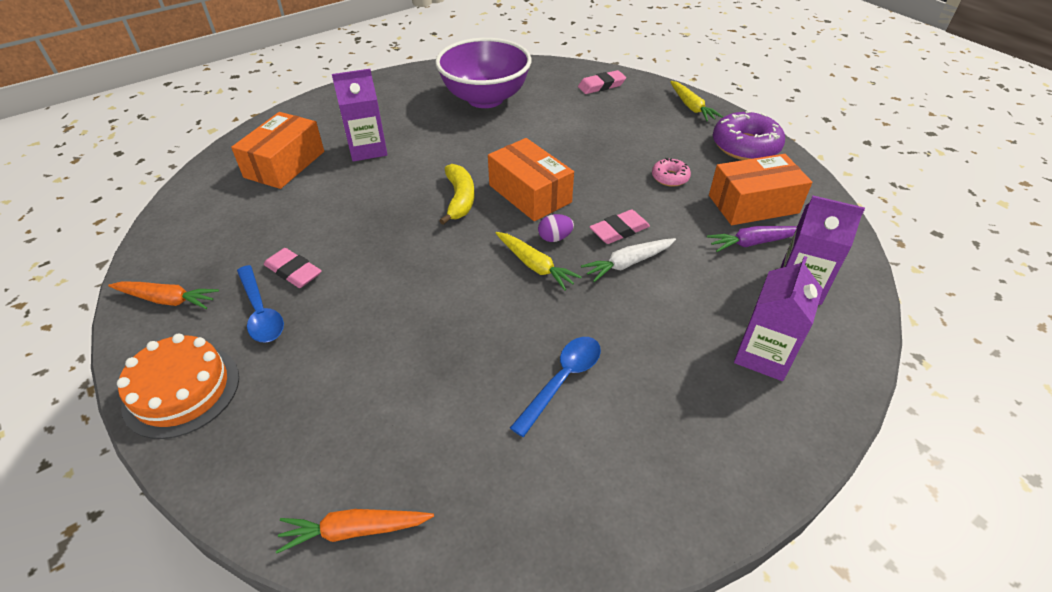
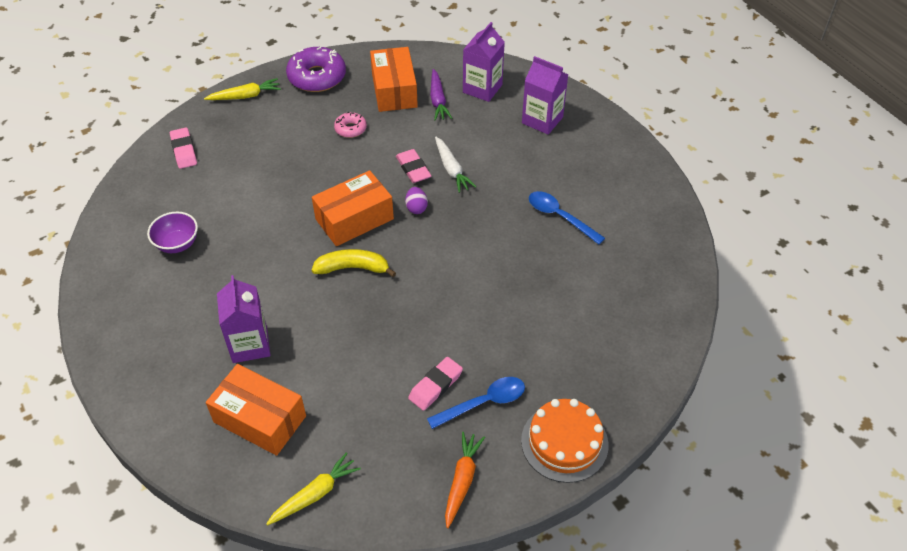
camera: 85 degrees left, 5 degrees up
(354, 530) = (669, 321): orange carrot -> none
(485, 98) = (177, 244): purple bowl -> purple bowl, size x0.48
(535, 266) = (447, 222): yellow carrot -> yellow carrot (315, 494)

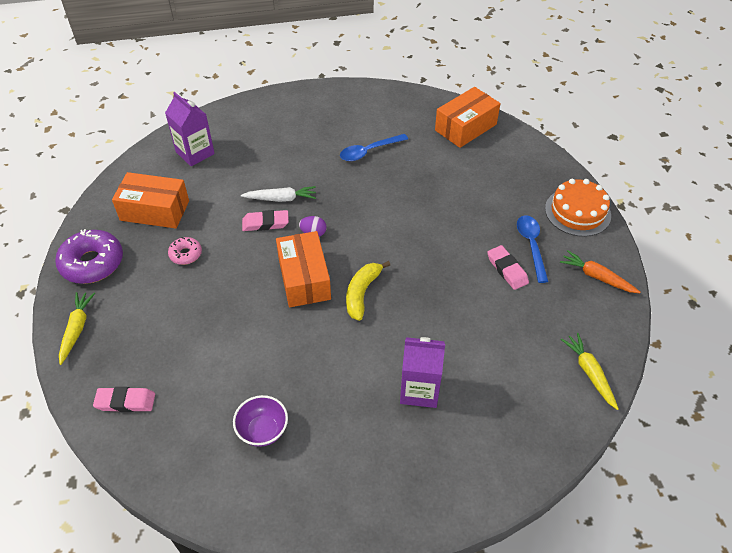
camera: 70 degrees left, 0 degrees up
(260, 419) = (505, 398): orange box -> orange box (465, 127)
(438, 100) = (189, 185): purple carrot -> none
(542, 120) = (258, 129): purple carton -> none

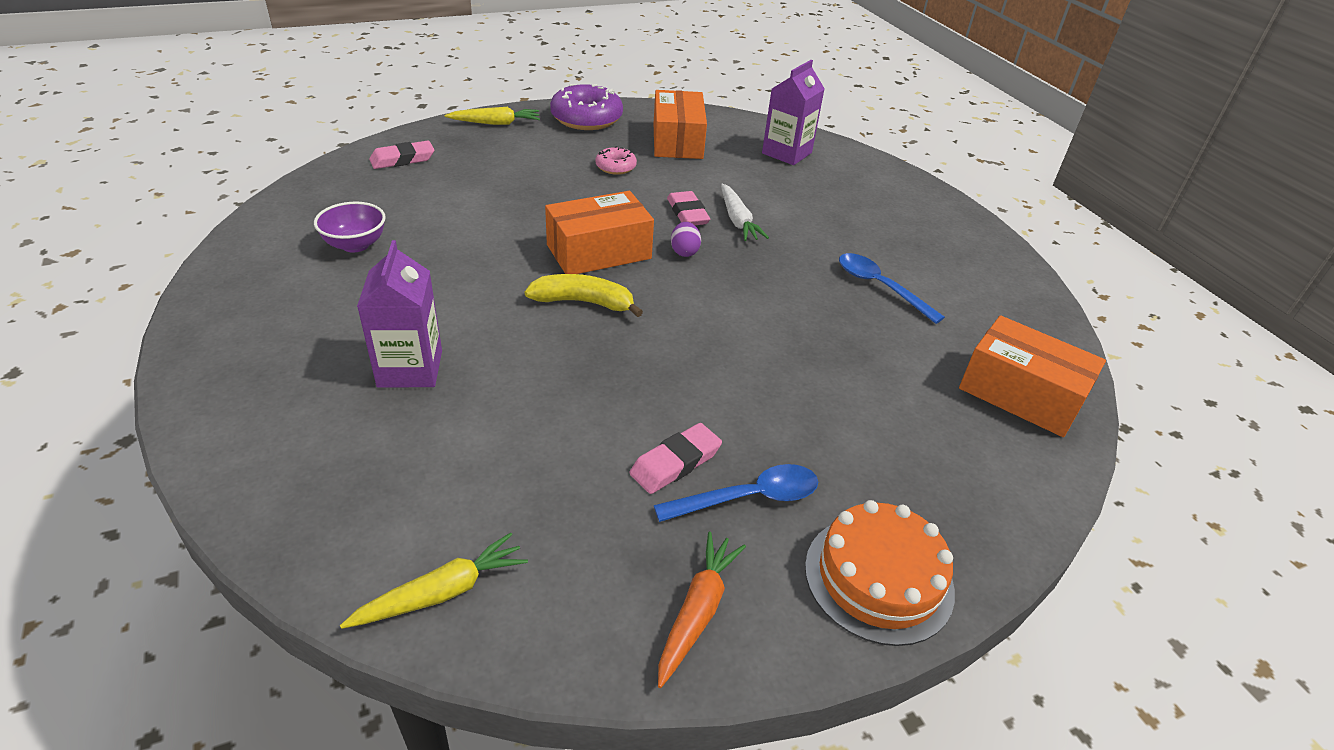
camera: 75 degrees right, 10 degrees down
(125, 402) = (402, 159): pink eraser -> pink eraser turned 75 degrees clockwise

